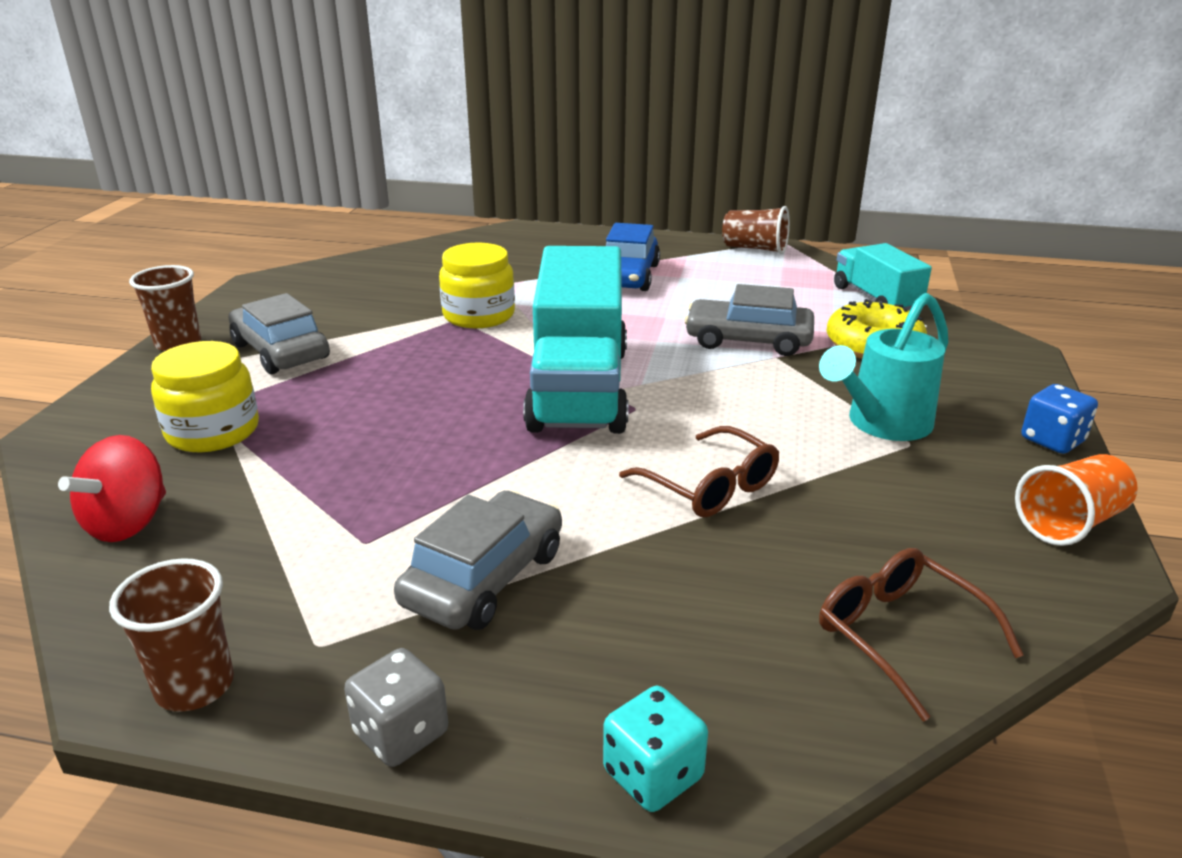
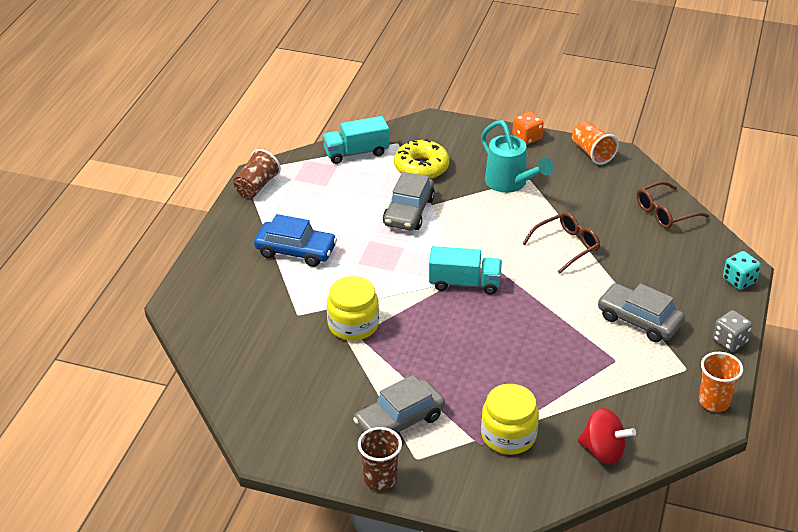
camera: 85 degrees left, 10 degrees up
(195, 686) = (714, 402): brown cup -> orange cup
(579, 388) = (464, 283): turquoise truck -> turquoise truck, size x0.55
(1052, 440) = (527, 138): blue dice -> orange dice

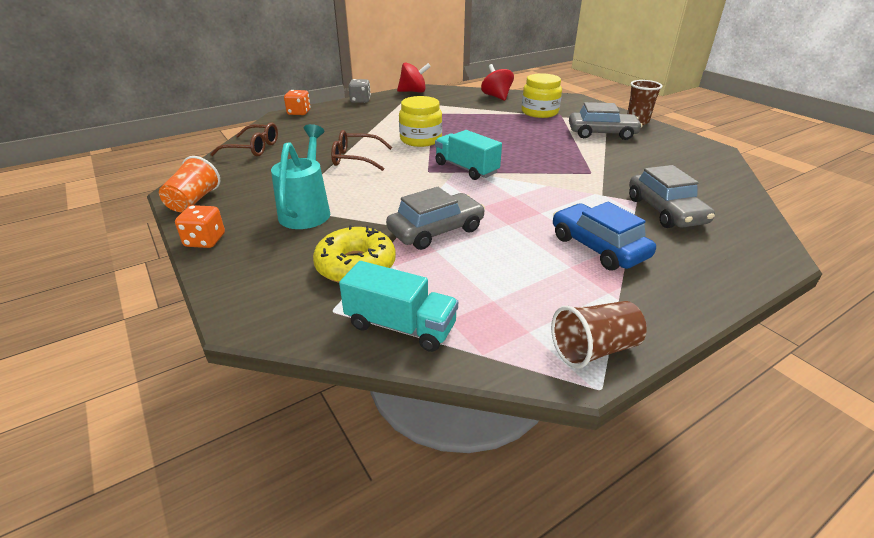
camera: 140 degrees left, 5 degrees down
(353, 325) = (589, 179): yellow jar -> yellow jar (421, 139)
(639, 320) = (388, 119): grey car -> grey car (665, 211)
(714, 402) = (413, 92): orange cup -> red spinning top
(739, 280) = (299, 112): turquoise dice -> orange dice

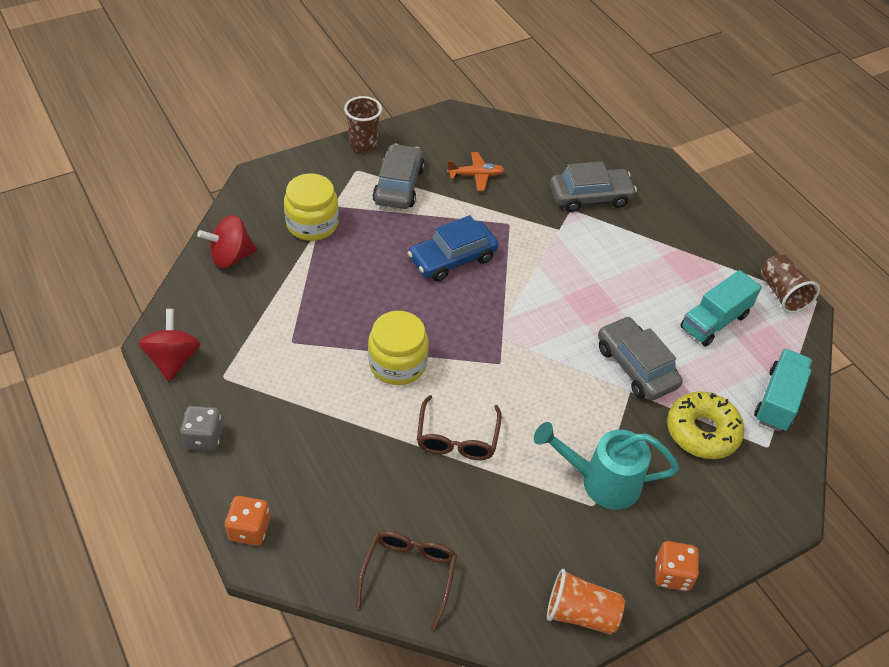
camera: 90 degrees left, 15 degrees up
(466, 168) = (494, 326): turquoise truck -> turquoise truck (714, 321)
(598, 247) = (655, 258): blue car -> blue car (452, 258)
(642, 159) = (476, 175): none -> orange plane

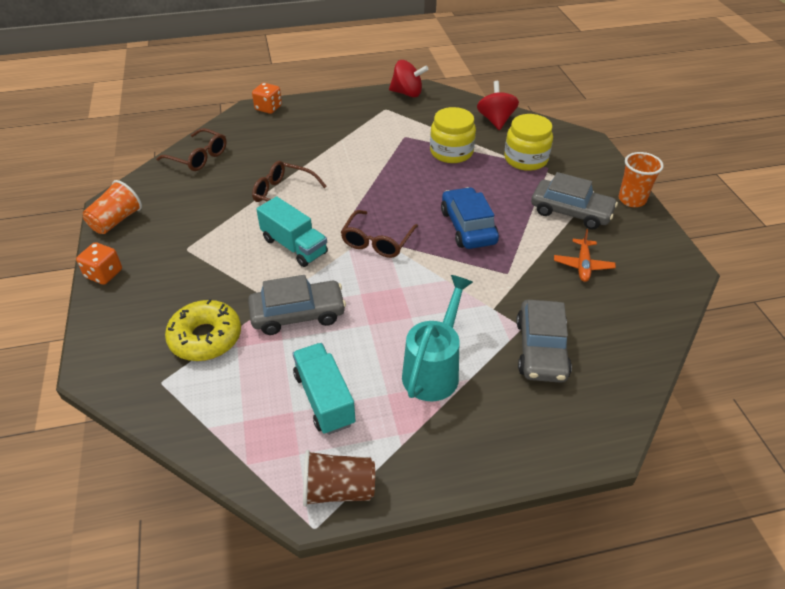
camera: 110 degrees right, 5 degrees down
(204, 438) = (341, 99): grey dice -> none
(363, 144) = (632, 200): brown cup -> orange cup
(397, 363) = (364, 179): yellow jar -> yellow jar (451, 152)
(505, 327) = (377, 241): none -> brown glasses
(601, 482) = (202, 258): turquoise watering can -> turquoise watering can (434, 370)
(778, 400) = (202, 415): turquoise truck -> turquoise truck (294, 246)

